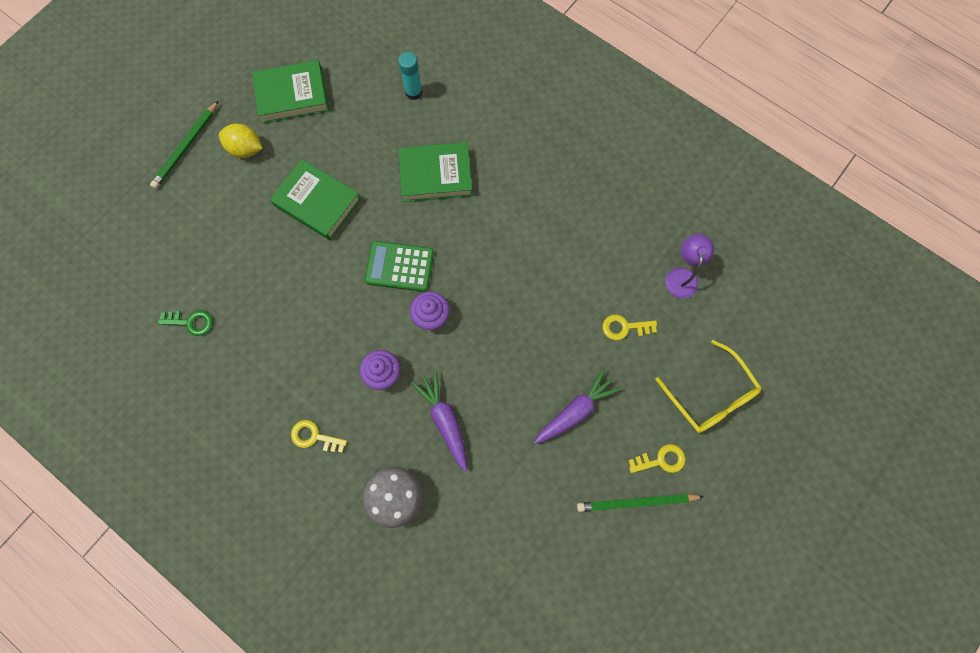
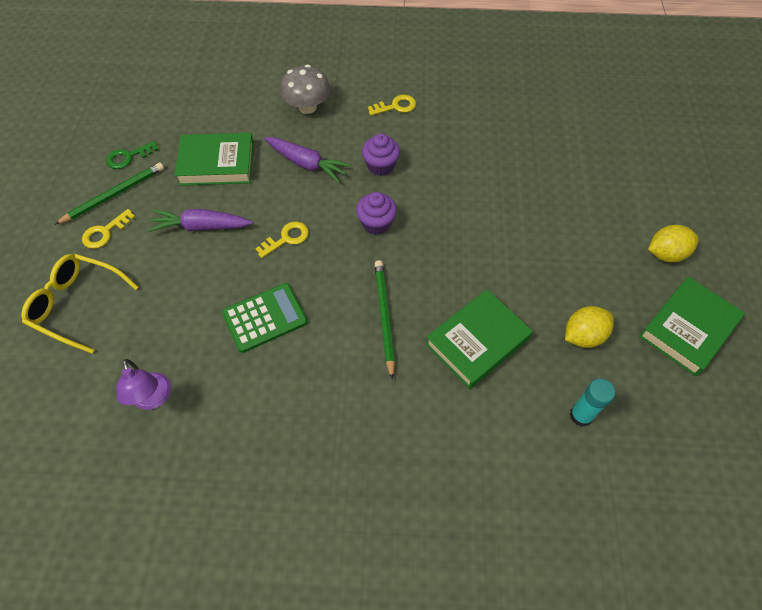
camera: 145 degrees right, 15 degrees down
(186, 147) = (713, 224): green pencil -> green pencil (384, 317)
(191, 322) = (554, 118): green key -> green key (128, 157)
(317, 202) = (557, 250): green book -> green book (217, 164)
(363, 134) = (583, 336): none -> yellow lemon
(399, 267) = (437, 243): green calculator -> green calculator (265, 318)
(576, 411) = (201, 226): purple carrot -> purple carrot turned 75 degrees clockwise
(624, 327) = (191, 314): yellow key -> yellow key (286, 238)

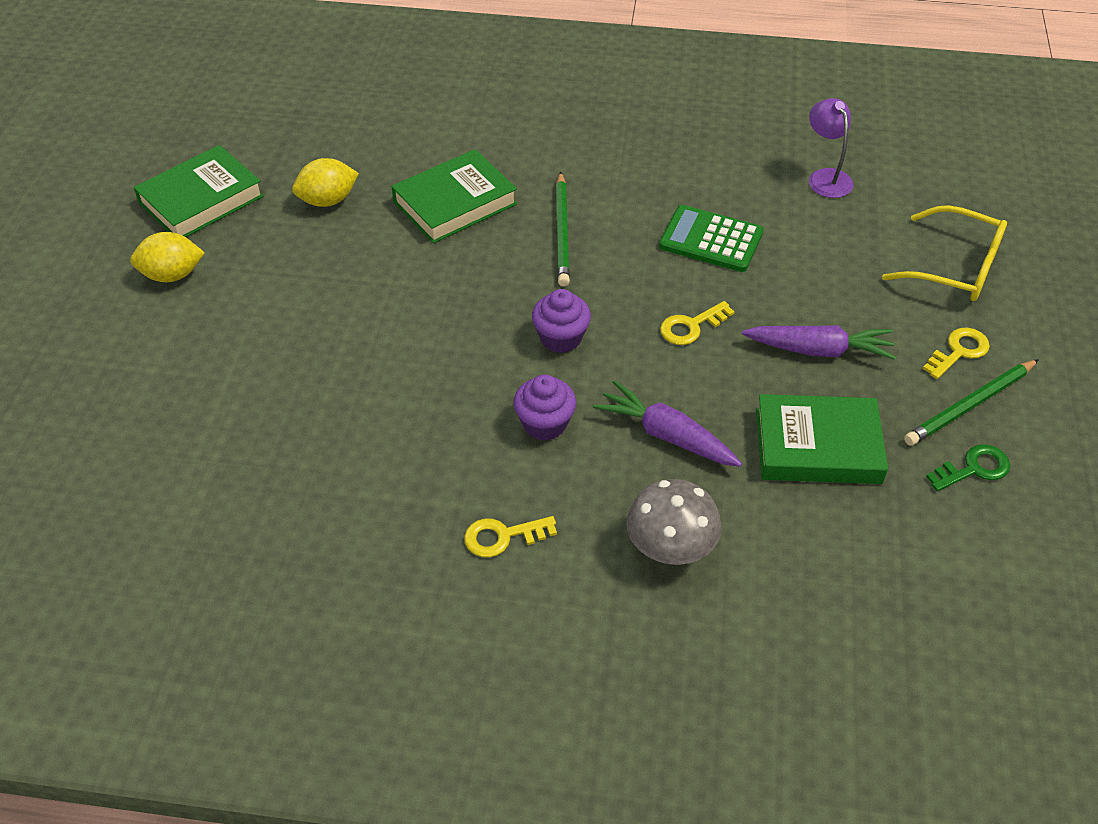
camera: 175 degrees left, 10 degrees down
(265, 318) = (711, 240): green calculator -> green calculator turned 45 degrees clockwise
(581, 415) = (364, 139): turquoise glue stick -> none

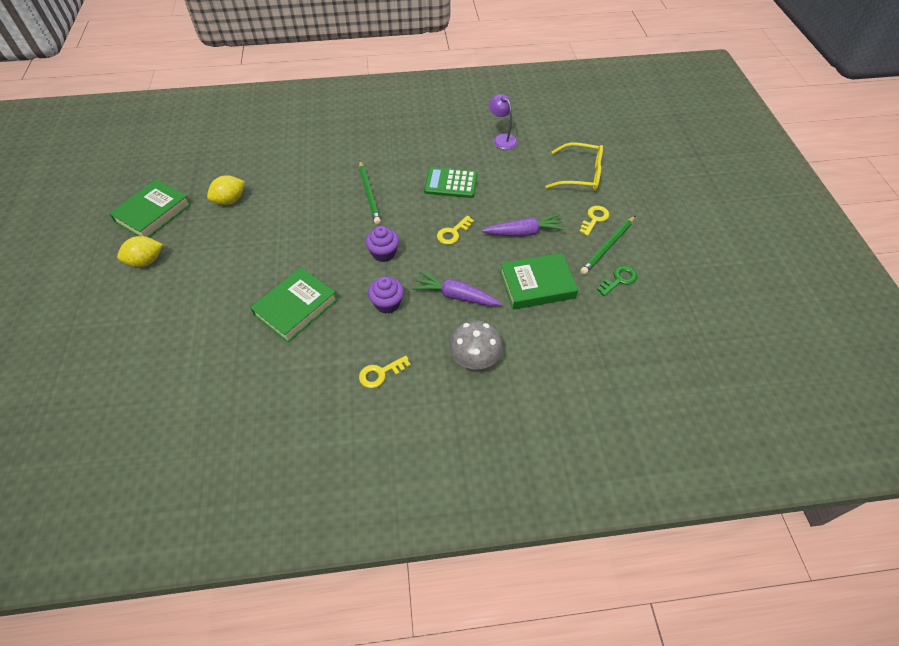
camera: 15 degrees left, 5 degrees up
(455, 203) = (304, 188): green book -> green book (296, 307)

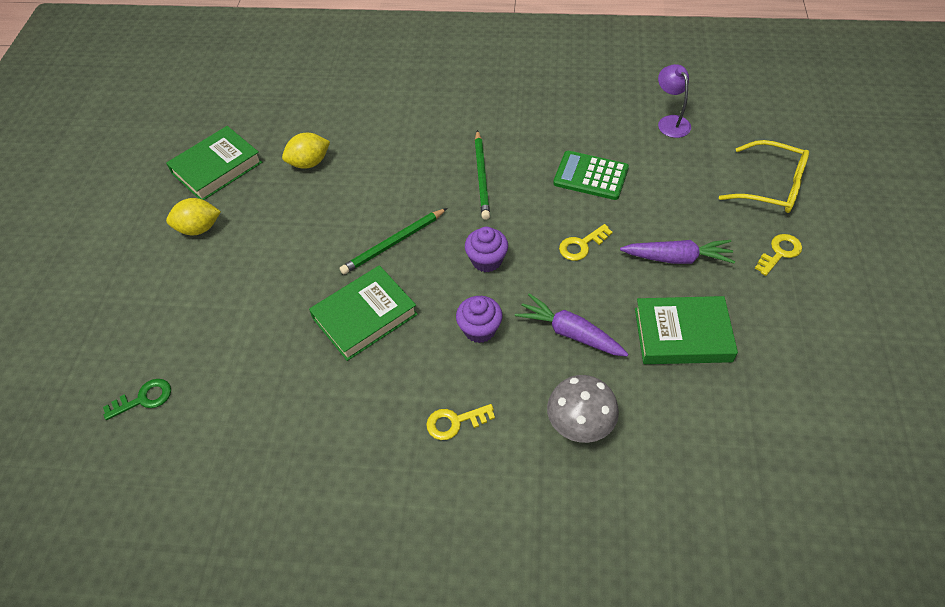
camera: 15 degrees right, 0 degrees up
(608, 246) = (792, 295): green pencil -> green pencil (393, 243)
(619, 280) = (799, 345): green key -> green key (144, 398)

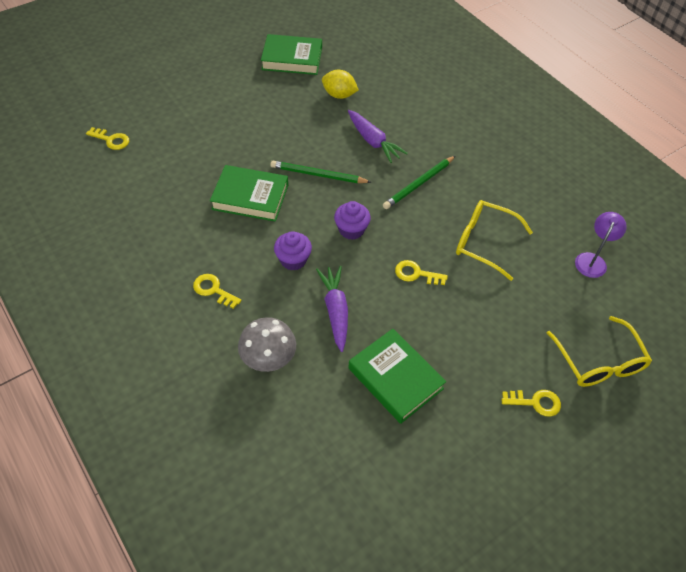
camera: 45 degrees right, 0 degrees up
(144, 398) = (111, 140): green key -> yellow key
(199, 228) = (241, 82): yellow lemon -> none
(590, 176) = (484, 242): green calculator -> yellow glasses
(677, 258) = (462, 337): purple carrot -> purple carrot (373, 141)

